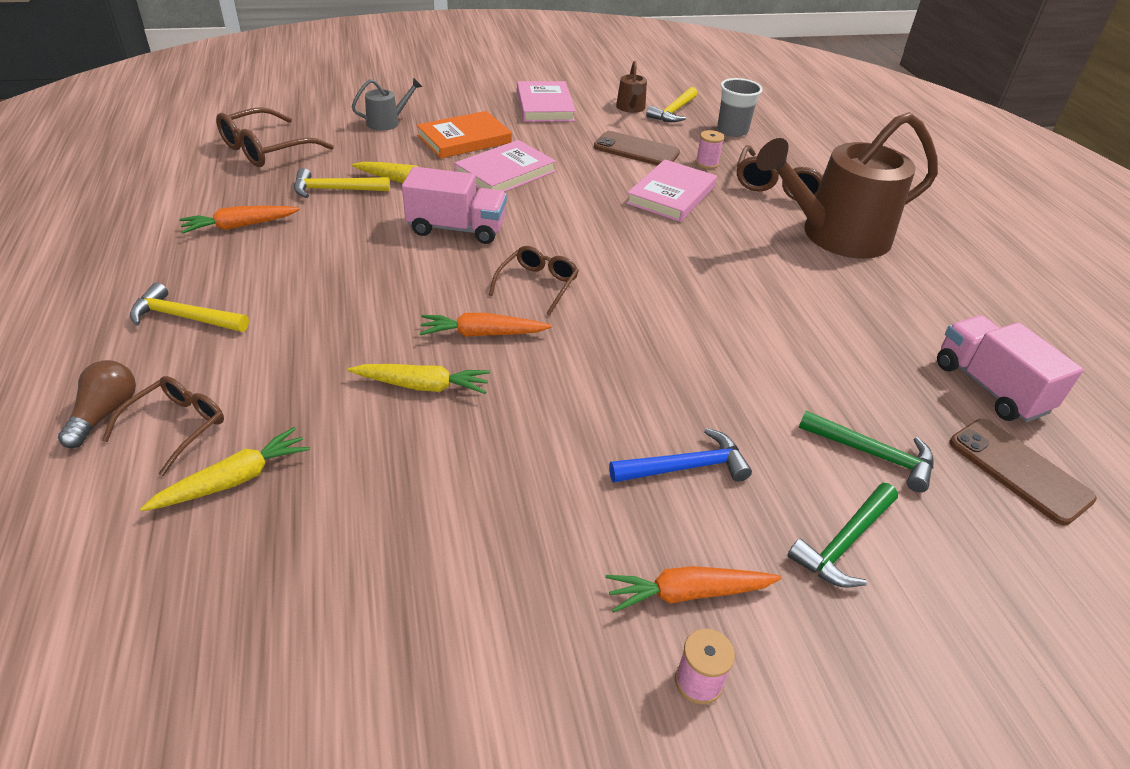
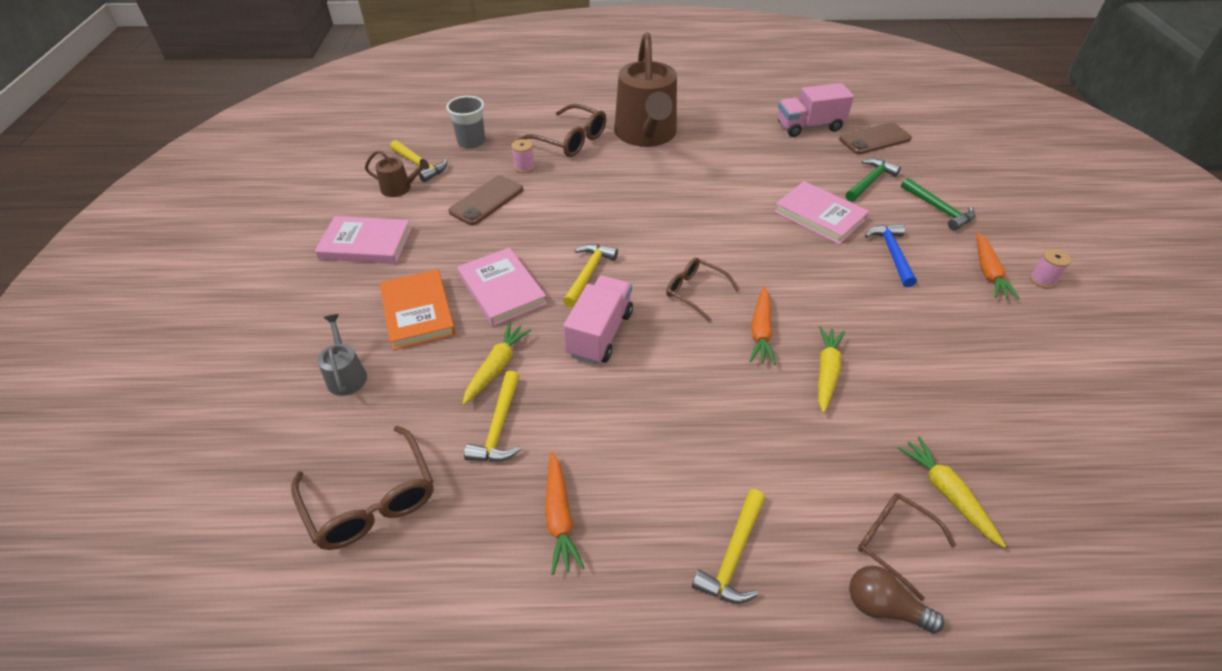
camera: 75 degrees left, 5 degrees up
(544, 215) = (588, 274): none -> yellow hammer
(671, 195) = (571, 196): pink book -> pink book (819, 216)

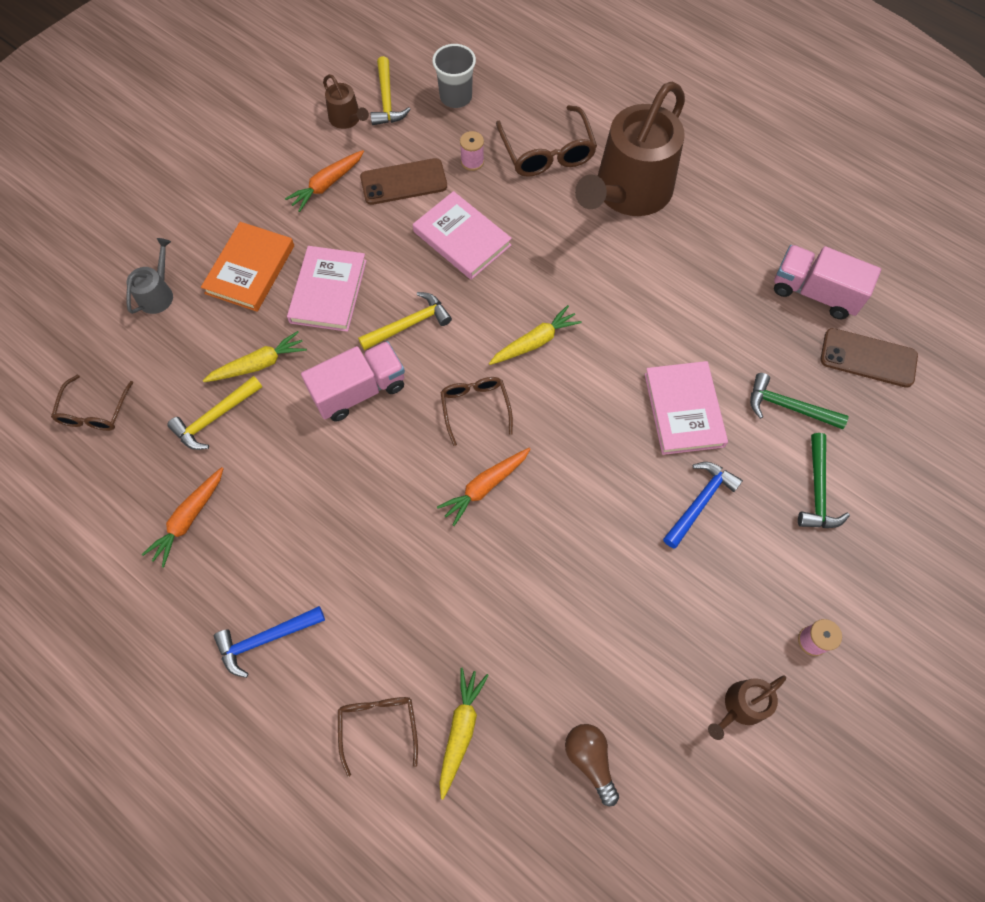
camera: 40 degrees right, 20 degrees up
(366, 243) = (271, 168): pink book -> pink book (462, 238)
(371, 500) = (94, 412): brown glasses -> brown glasses, size x0.65
(733, 555) = (266, 639): yellow hammer -> blue hammer
(826, 372) = (493, 564): yellow carrot -> yellow carrot (535, 342)
(869, 181) = (788, 407): green hammer -> green hammer turned 150 degrees counterclockwise
(883, 607) = (319, 756): brown light bulb -> brown light bulb (590, 760)
(988, 272) = (768, 591): orange carrot -> orange carrot (327, 184)
(1062, 340) = (741, 706): none -> brown watering can

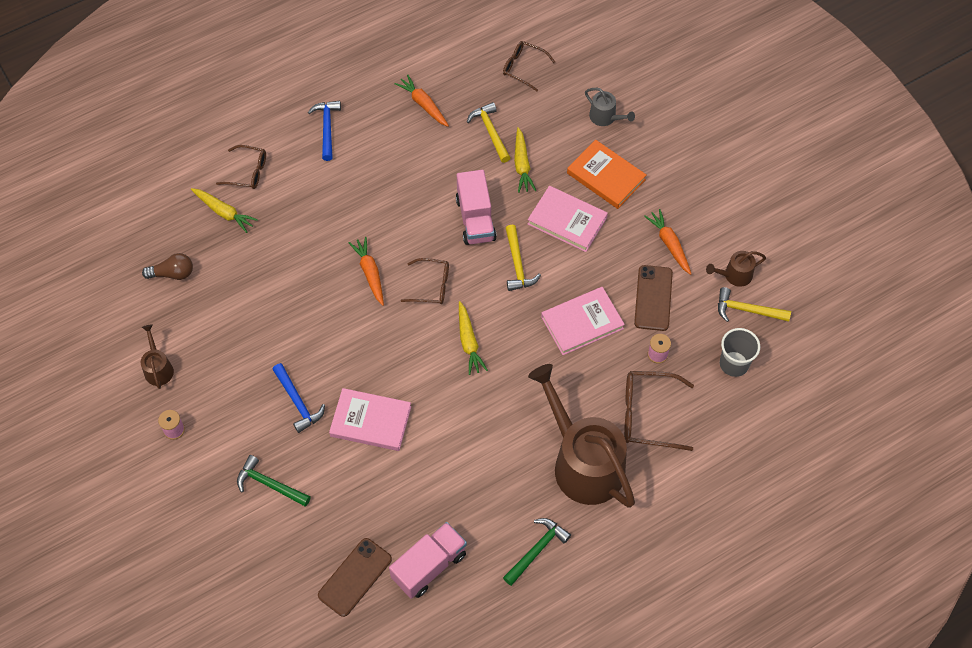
camera: 110 degrees right, 5 degrees down
(788, 407) = (341, 496): green hammer -> green hammer (536, 550)

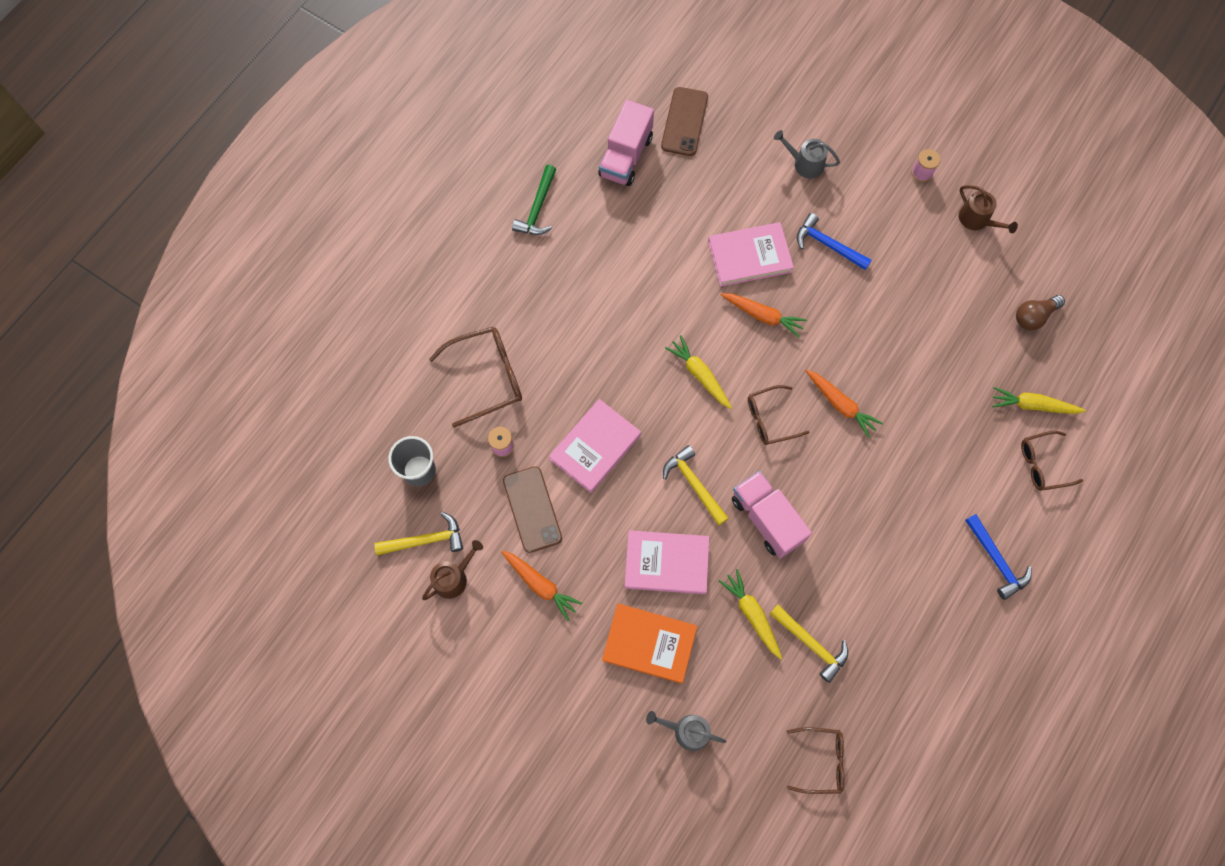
camera: 155 degrees right, 10 degrees up
(270, 484) = (805, 163): green hammer -> grey watering can
(423, 104) = (908, 646): orange carrot -> orange carrot (762, 316)
(583, 463) = (530, 303): brown watering can -> none

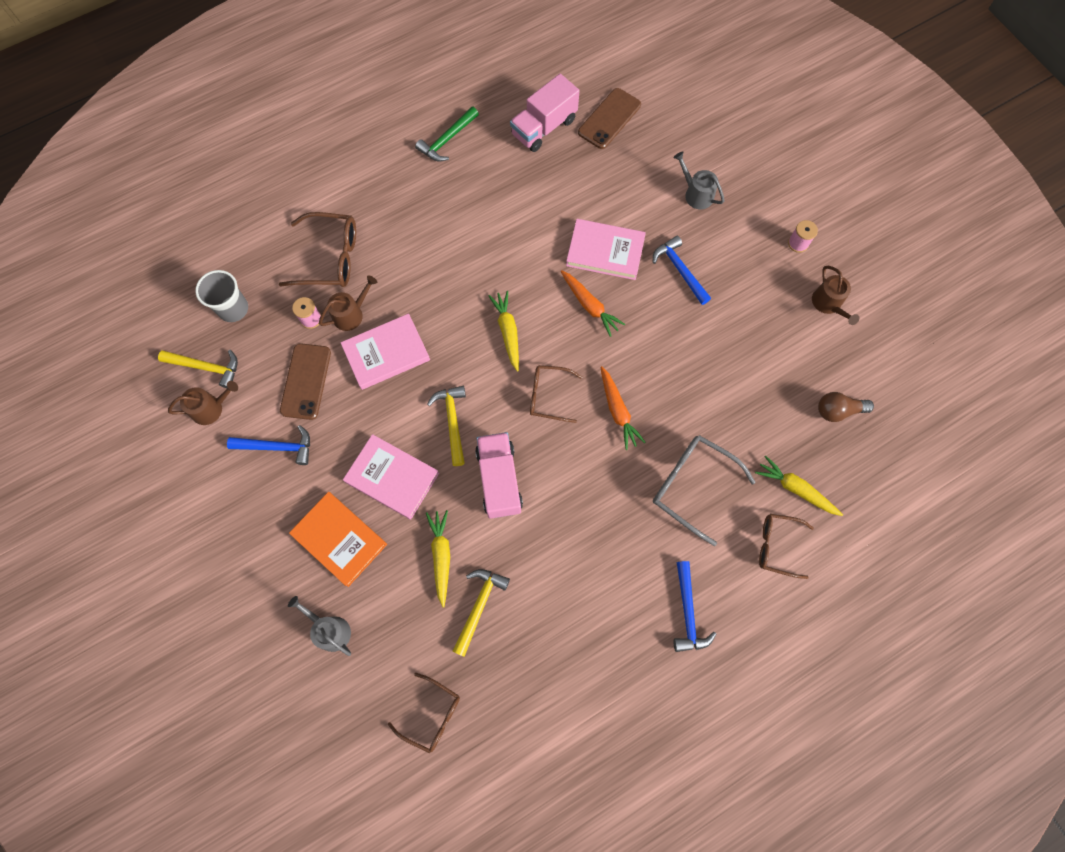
camera: 25 degrees right, 0 degrees up
(539, 424) = (351, 314): none -> brown watering can
(540, 585) = (277, 447): orange carrot -> blue hammer
(811, 643) = (479, 606): yellow hammer -> yellow hammer turned 135 degrees counterclockwise
(942, 444) = (692, 486): none -> grey glasses

